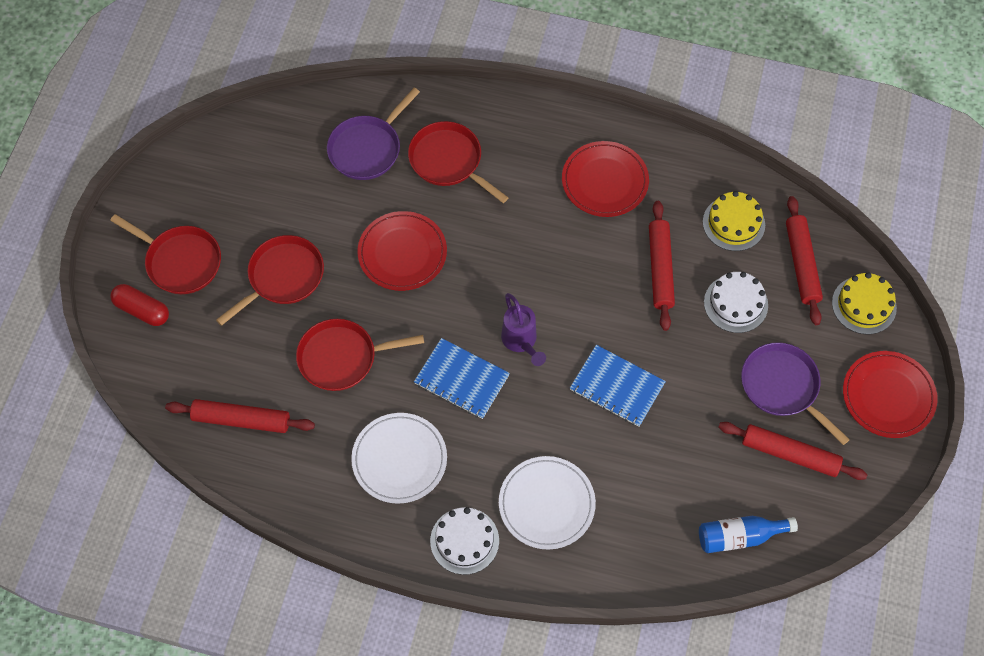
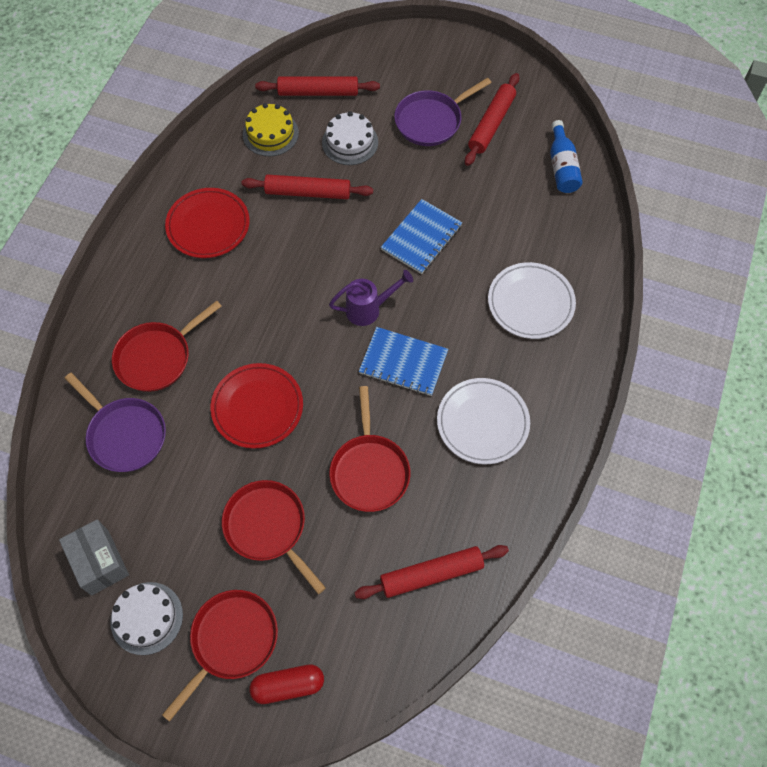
camera: 85 degrees left, 0 degrees up
(142, 310) = (288, 685): red capsule -> red capsule turned 45 degrees clockwise
(241, 420) = (431, 574): red rolling pin -> red rolling pin turned 60 degrees clockwise
(248, 151) = (100, 562): none -> grey box
(461, 379) = (403, 362): blue notebook -> blue notebook turned 75 degrees clockwise
(464, 540) = (564, 371): white cake -> white cake (146, 618)
(864, 305) = (362, 57): yellow cake -> none
(888, 396) = (444, 55): red plate -> none

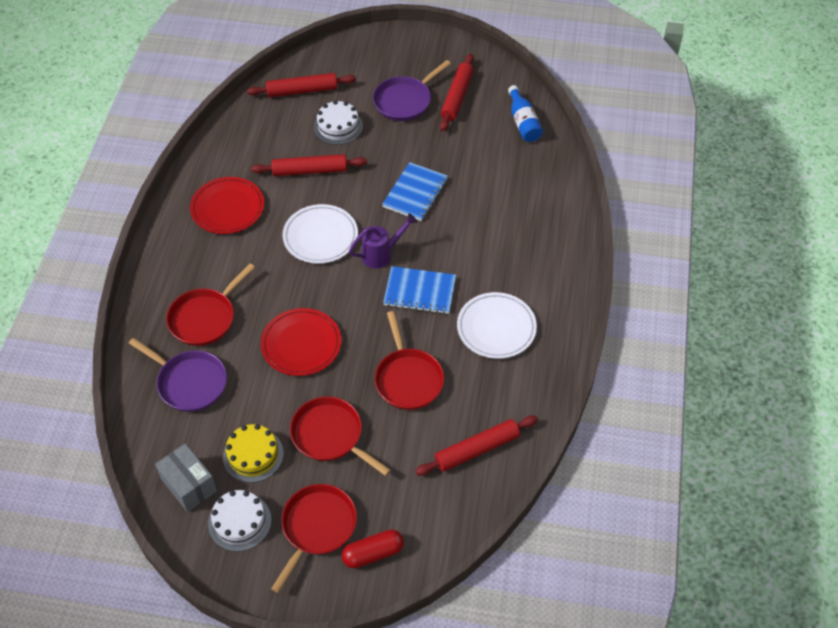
camera: 10 degrees left, 10 degrees down
(270, 134) = (267, 128): yellow cake -> yellow cake (253, 455)
(530, 303) = (518, 230): white plate -> white plate (320, 236)

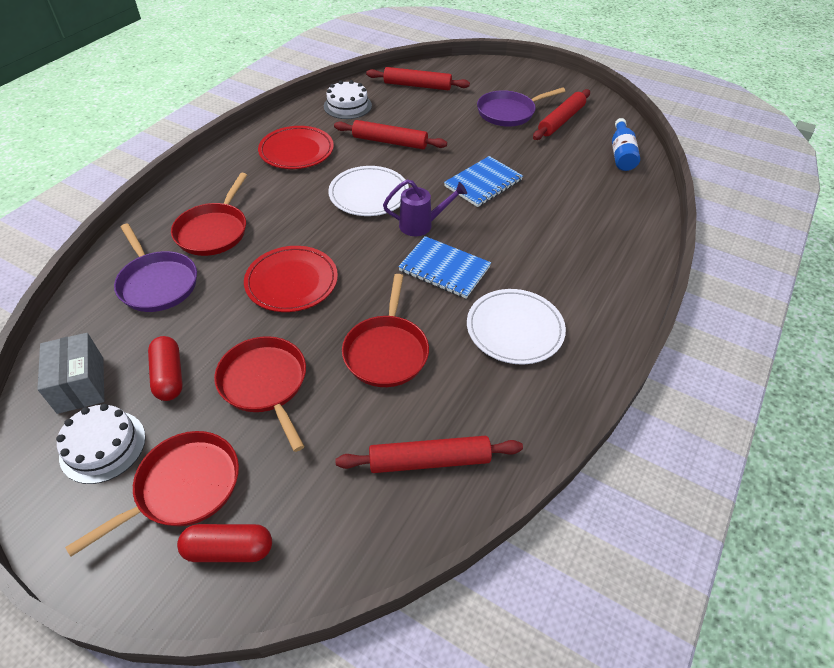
camera: 20 degrees right, 5 degrees down
(205, 318) = (213, 231): red pan -> red pan turned 45 degrees counterclockwise
(253, 455) = (169, 376): yellow cake -> red capsule
(338, 126) = (435, 117): white cake -> white cake (347, 106)

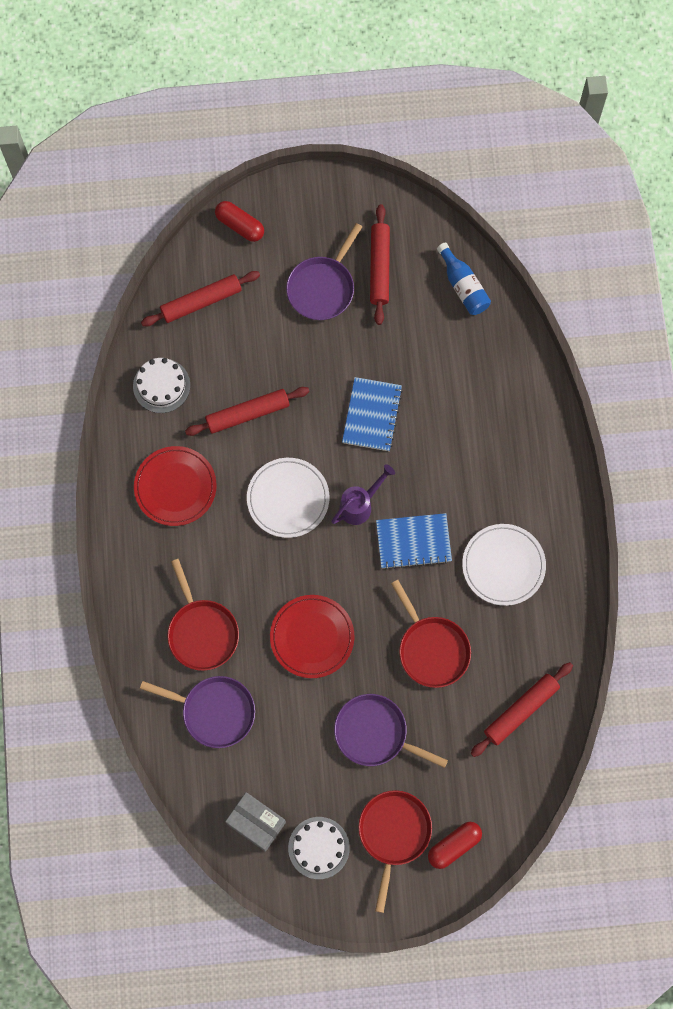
camera: 35 degrees left, 25 degrees up
(169, 376) = (307, 774): red capsule -> red capsule (240, 225)
(265, 383) = (374, 733): red pan -> purple pan

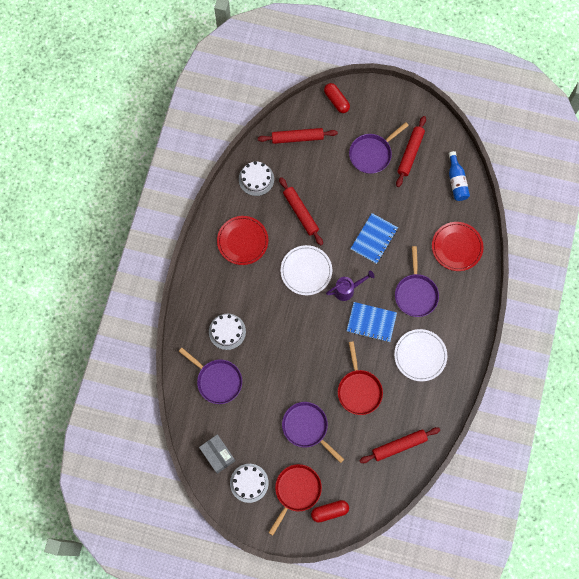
camera: 20 degrees right, 0 degrees up
(202, 632) = (227, 331): red pan -> white cake
(248, 414) = (300, 213): red rolling pin -> red rolling pin turned 60 degrees clockwise
(312, 637) = (290, 357): red plate -> red plate (457, 247)
(464, 476) = (416, 294): none -> purple pan

